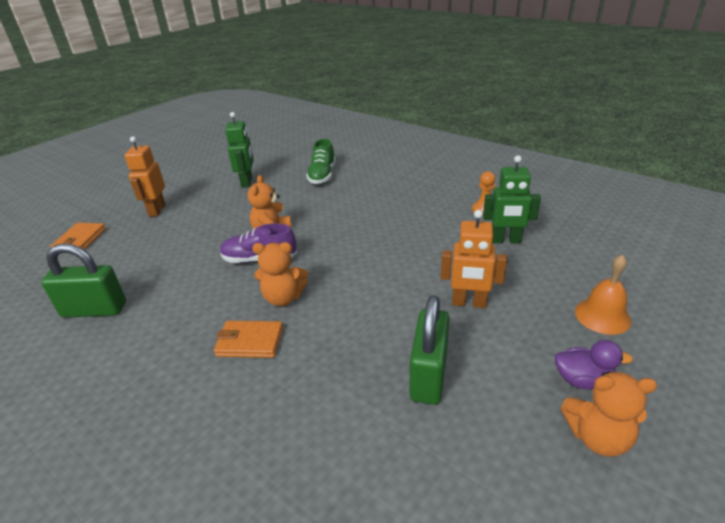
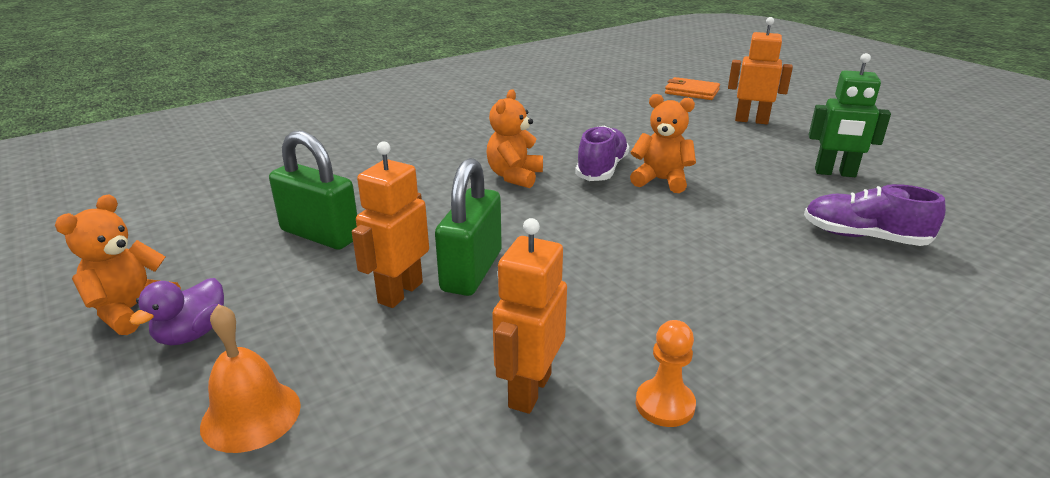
camera: 105 degrees right, 5 degrees down
(94, 310) = (561, 102): green padlock -> green padlock (471, 271)
(250, 342) = (459, 157): orange wallet -> none
(322, 175) = (863, 237): green shoe -> purple shoe
(505, 240) = (529, 390): green robot -> orange robot

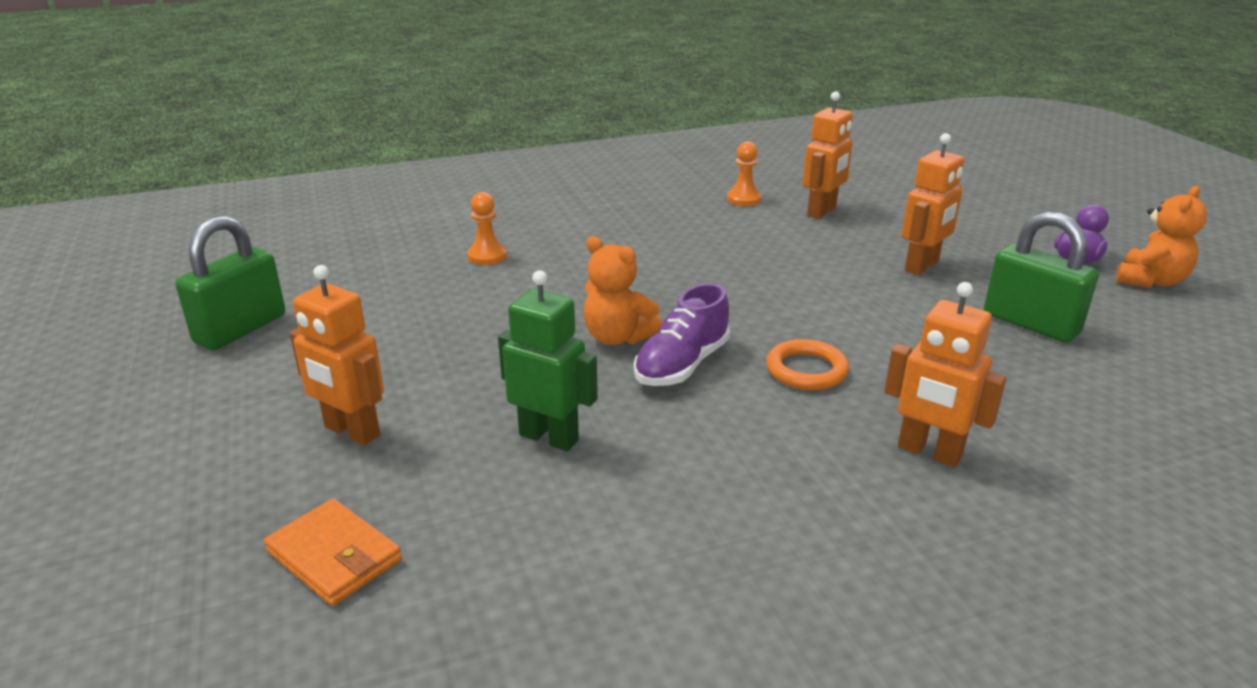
camera: 165 degrees left, 0 degrees up
(251, 415) = (992, 220): orange bell -> none
(438, 145) = (929, 452): none -> orange robot
(471, 271) = (861, 274): green padlock -> green padlock (241, 329)
(514, 176) = (806, 370): orange teddy bear -> orange ring
(835, 173) = (397, 318): green robot -> green robot (549, 437)
(863, 237) = (487, 256): purple shoe -> orange pawn

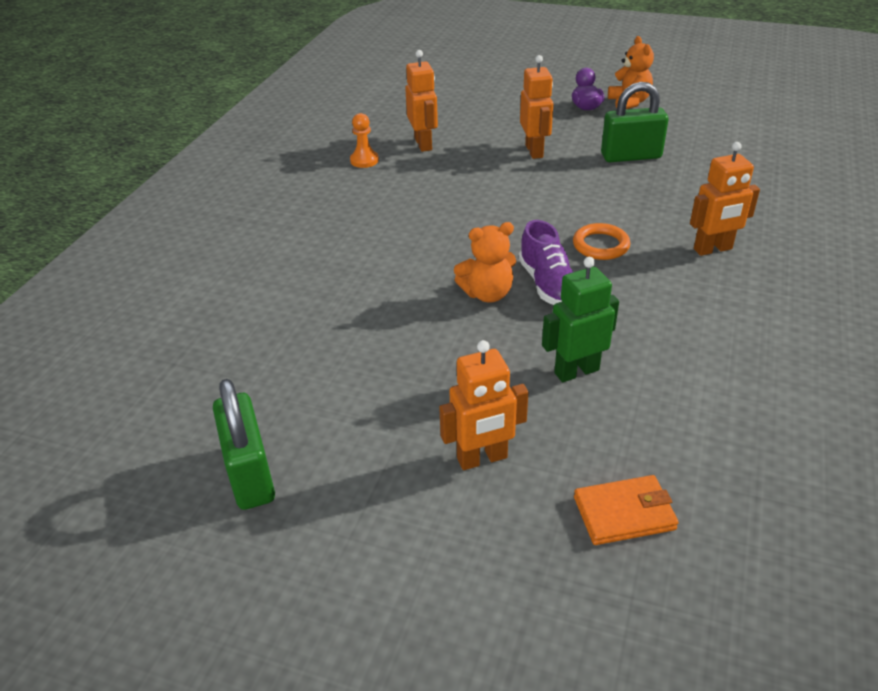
camera: 50 degrees left, 10 degrees up
(487, 256) = (296, 300): orange pawn -> none

